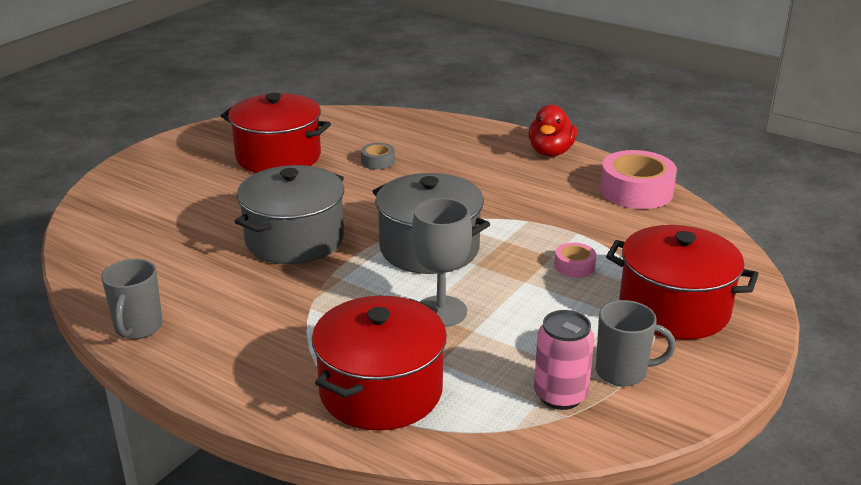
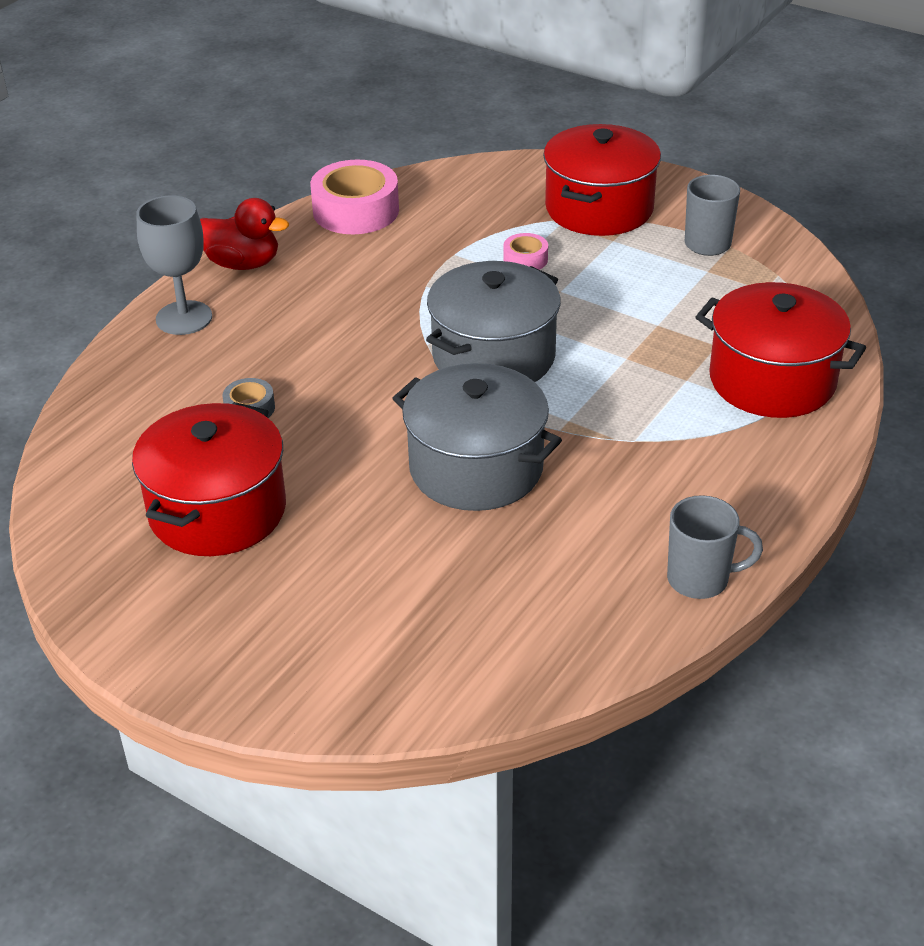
camera: 90 degrees left, 10 degrees up
(441, 311) = (626, 346): grey goblet -> grey goblet (184, 318)
(560, 395) = (750, 277): pink can -> none

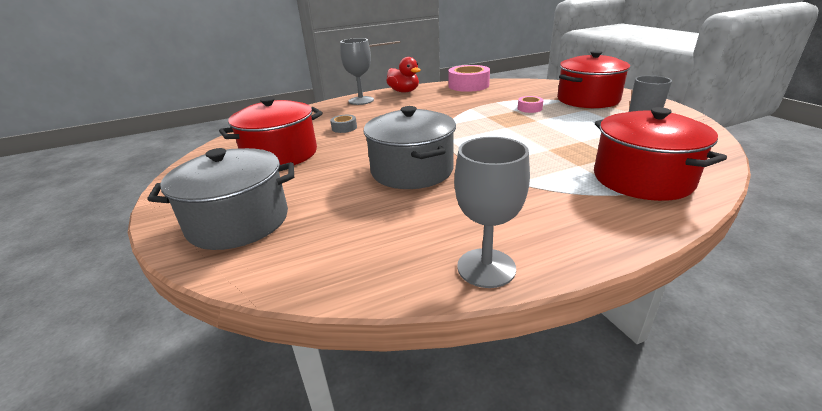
camera: 35 degrees right, 10 degrees down
(494, 357) = (474, 134): grey pot -> grey pot (238, 222)
(700, 579) = (486, 268): grey mug -> grey goblet

